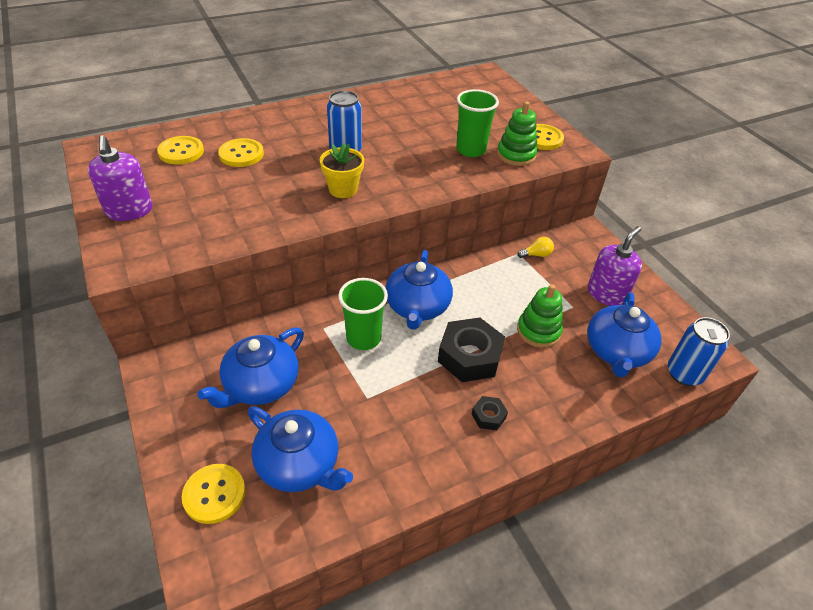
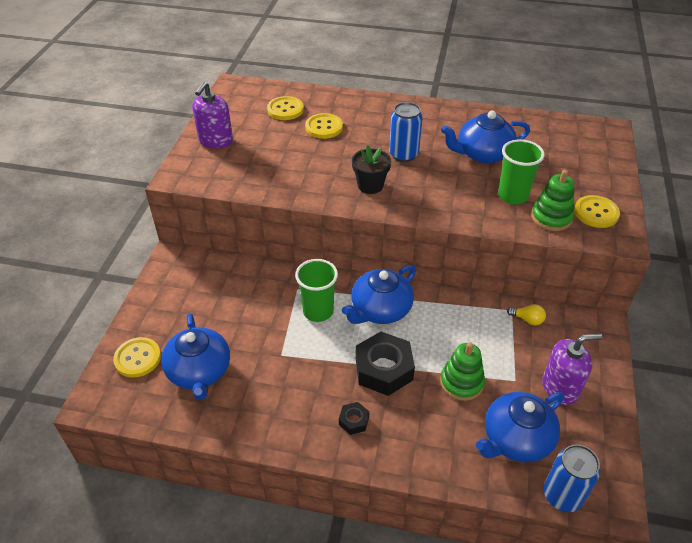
camera: 40 degrees right, 0 degrees up
(260, 385) = (222, 305): blue teapot -> blue teapot (482, 154)
(343, 189) = (370, 185): yellow flower pot -> black flower pot

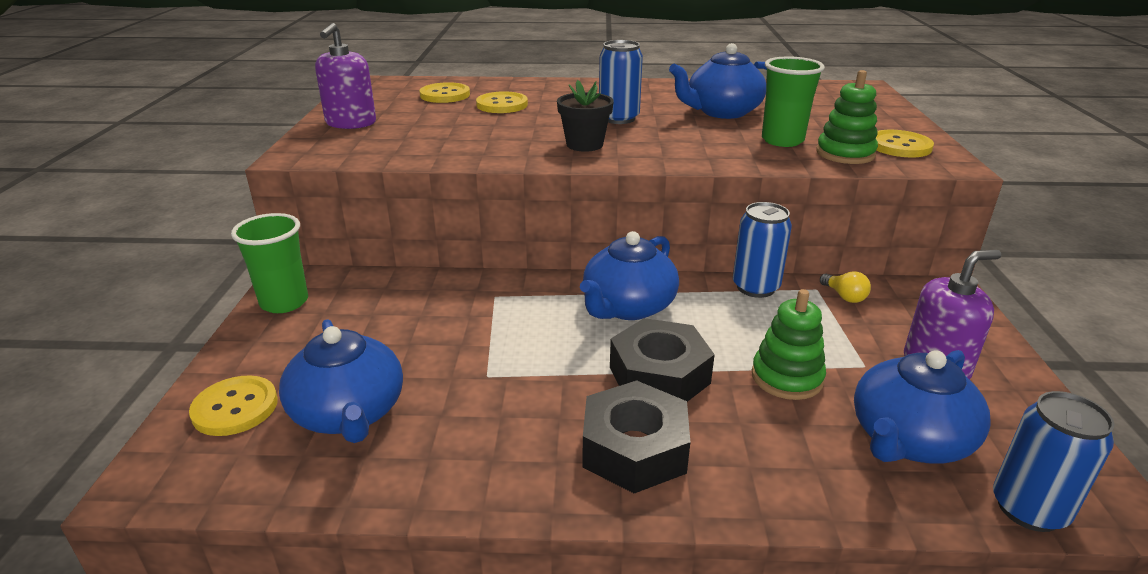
camera: 10 degrees left, 15 degrees down
(318, 311) = (533, 318): green cup -> green cup (284, 302)
(354, 421) = (634, 449): black nut -> black nut, size x2.09
(470, 303) = (755, 287): none -> blue can
(527, 319) = (844, 296): yellow light bulb -> yellow light bulb turned 45 degrees clockwise

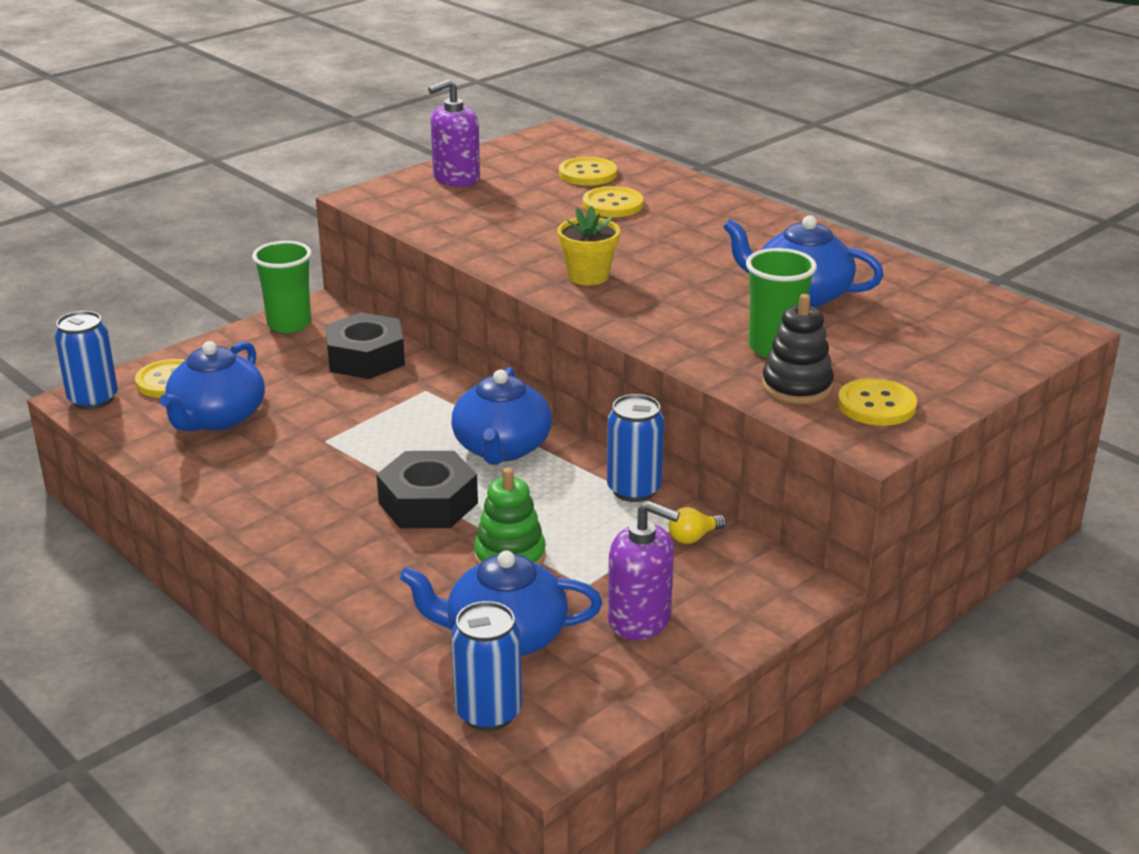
camera: 45 degrees right, 0 degrees up
(584, 144) = (588, 276): black flower pot -> yellow flower pot
(619, 118) = (681, 261): blue can -> blue can (93, 399)
(627, 307) = (501, 448): blue teapot -> blue teapot turned 75 degrees counterclockwise
(634, 449) = (328, 531): black nut -> black nut (365, 358)
(844, 296) = (693, 537): yellow light bulb -> yellow light bulb turned 45 degrees clockwise
(845, 154) = (797, 386): green stacking toy -> black stacking toy

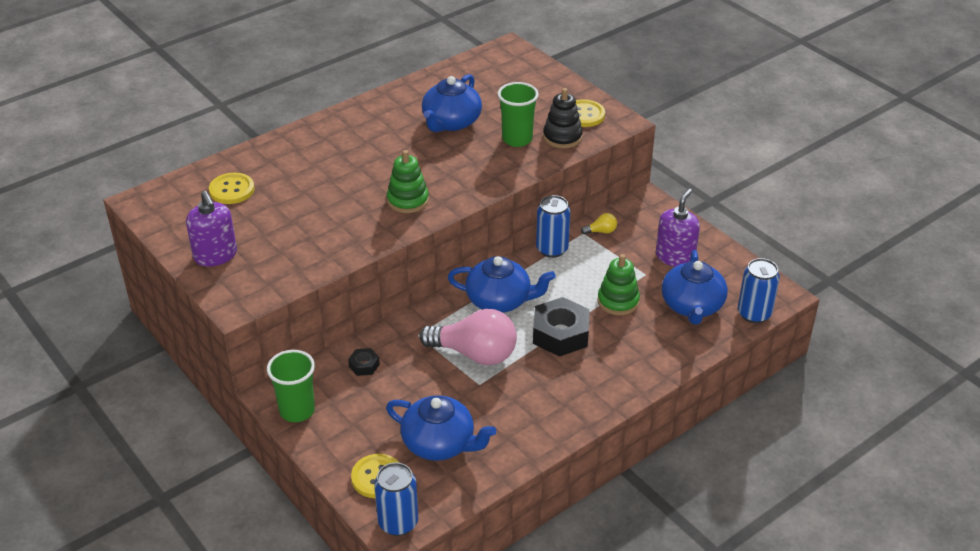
camera: 85 degrees left, 10 degrees up
(365, 358) = (364, 365): black nut -> black nut, size x0.48
(385, 434) = (475, 354): none -> pink light bulb
(588, 276) = (408, 200): yellow flower pot -> green stacking toy
(612, 204) = (293, 182): yellow button -> none
(693, 537) = (601, 231): yellow light bulb -> yellow light bulb turned 75 degrees counterclockwise

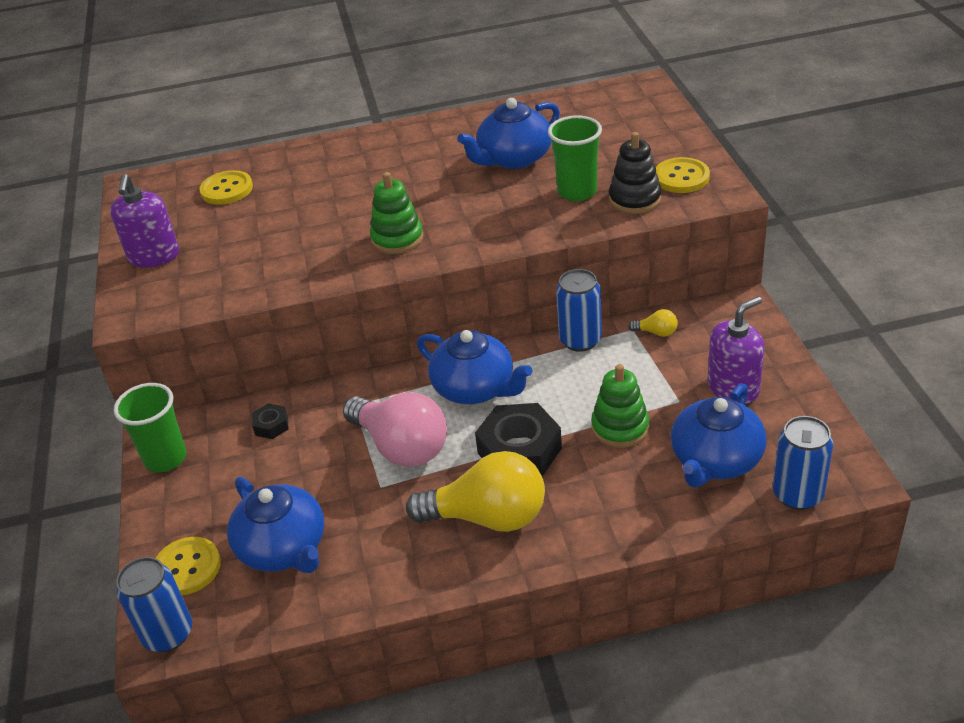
camera: 30 degrees right, 0 degrees up
(569, 382) = (488, 517): none -> yellow light bulb

